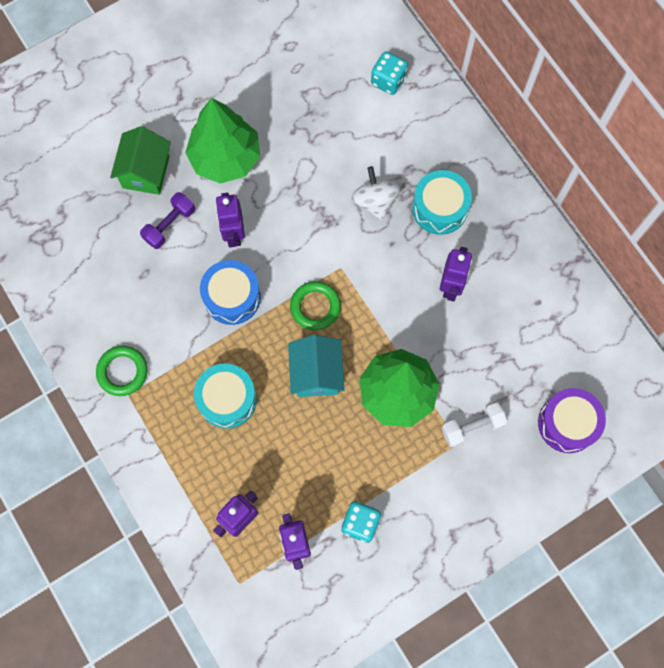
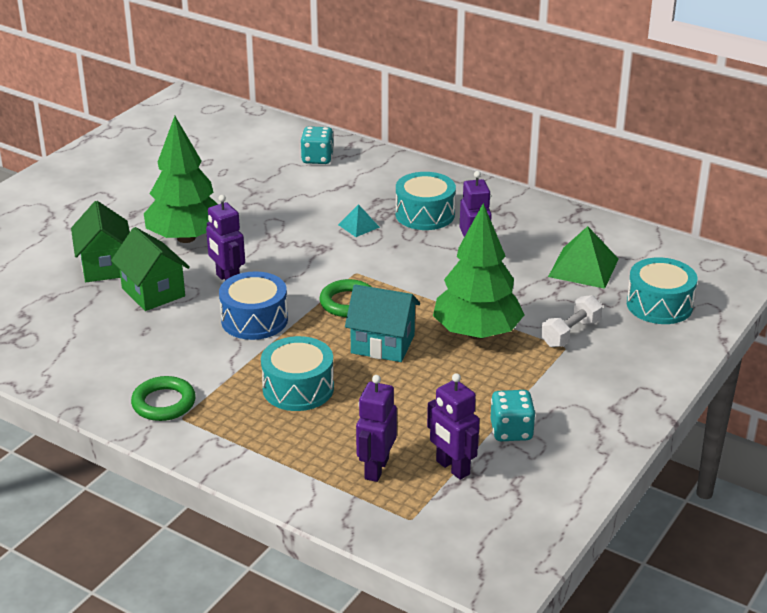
camera: 25 degrees left, 40 degrees down
(169, 225) = (153, 292): purple dumbbell -> green house
(316, 373) = (382, 344): turquoise house -> turquoise house turned 45 degrees counterclockwise
(375, 201) = (358, 226): white spinning top -> turquoise pyramid
(533, 344) = (583, 267): none -> green pyramid
(567, 423) = (659, 305): purple drum -> turquoise drum

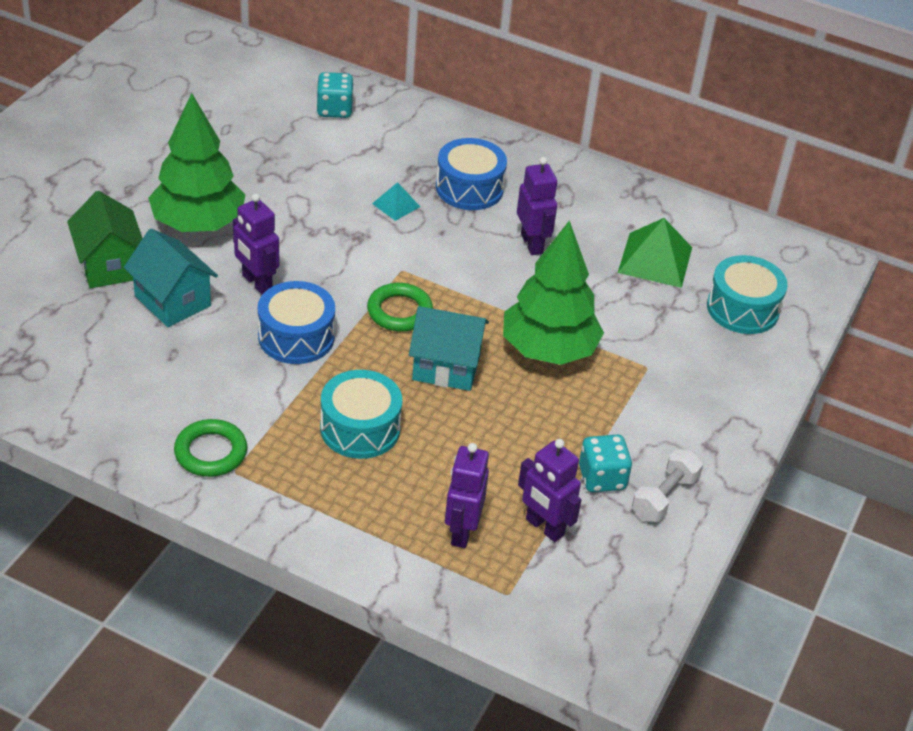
camera: 10 degrees left, 10 degrees up
(153, 292) = (172, 301): green house -> turquoise house
(425, 214) = (469, 188): turquoise drum -> blue drum
(570, 333) = (651, 348): white dumbbell -> white dumbbell (664, 497)

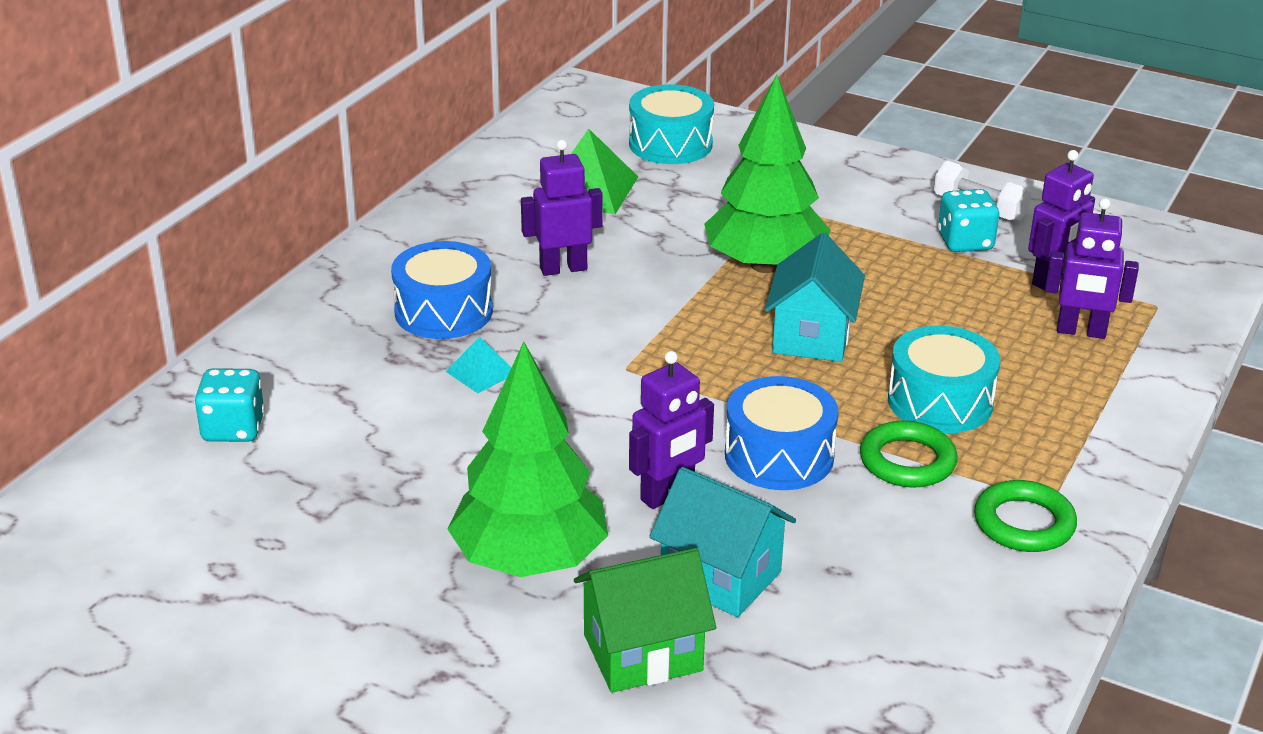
camera: 85 degrees left, 10 degrees down
(172, 301) = (720, 577): turquoise house -> turquoise house turned 75 degrees clockwise
(399, 311) = (712, 371): green ring -> green ring (907, 461)

